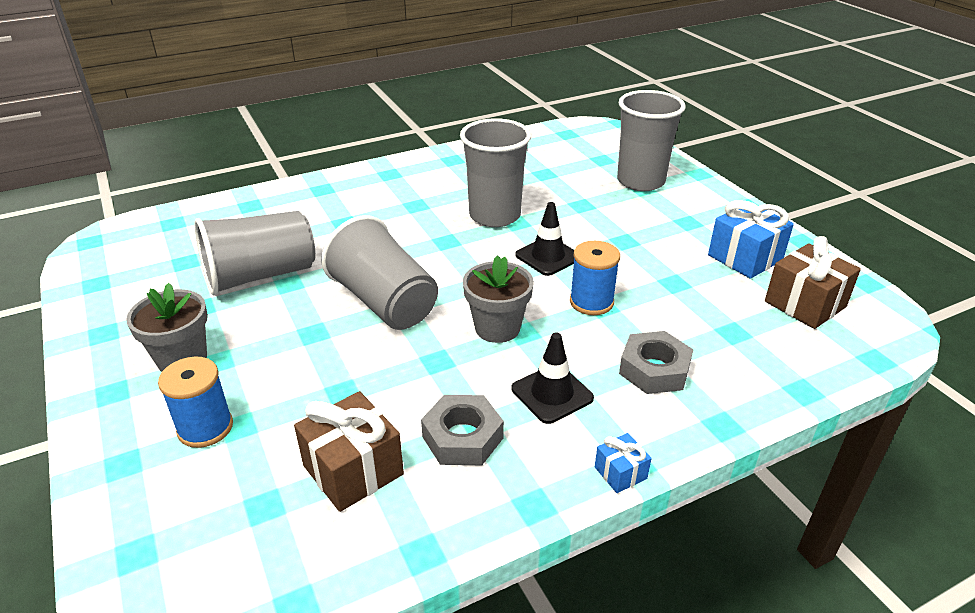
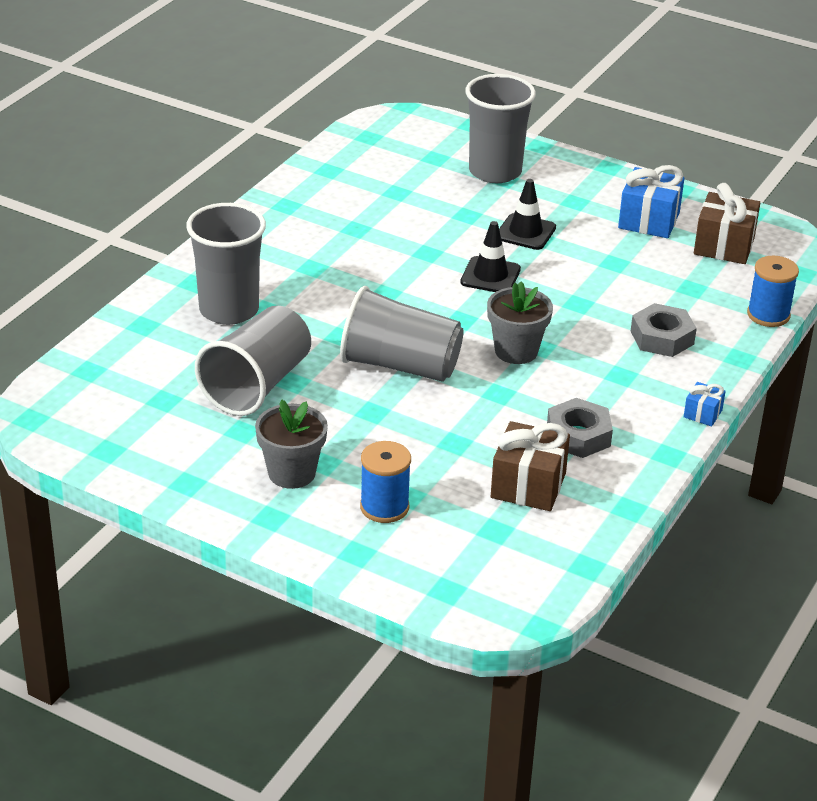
camera: 35 degrees left, 0 degrees up
(495, 216) = (400, 253): grey cup -> grey cup (229, 310)
(552, 393) = (608, 382): black traffic cone -> black traffic cone (525, 232)
(591, 302) = (566, 303): blue spool -> blue spool (768, 315)

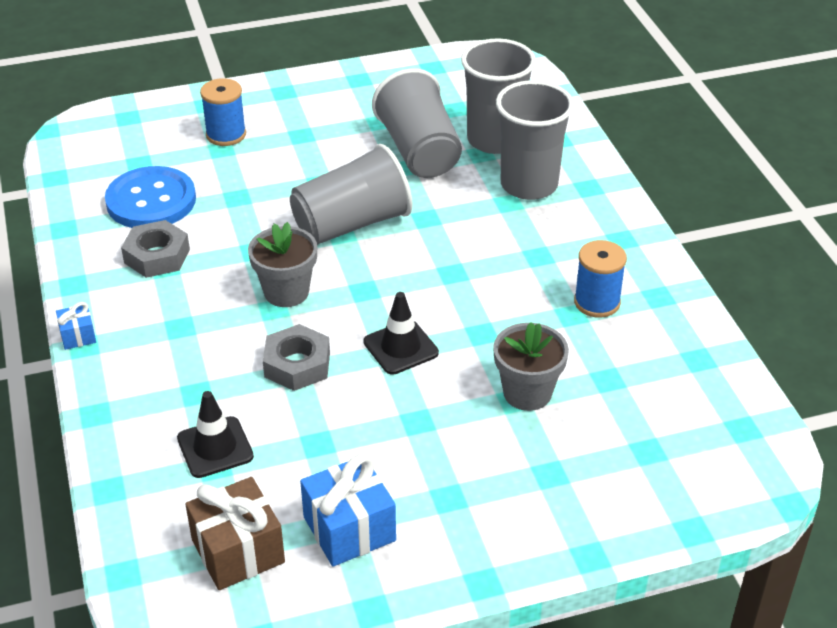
camera: 135 degrees right, 5 degrees up
(292, 473) = (310, 118): grey flower pot -> grey flower pot (527, 393)
(495, 171) = (572, 477): grey cup -> grey cup (494, 140)
(525, 232) = (438, 419): black traffic cone -> black traffic cone (215, 447)
(528, 485) = (151, 201): brown gift -> blue button
(662, 338) = (184, 387): grey nut -> grey nut (297, 364)
(768, 315) = (110, 485): blue spool -> blue spool (597, 302)

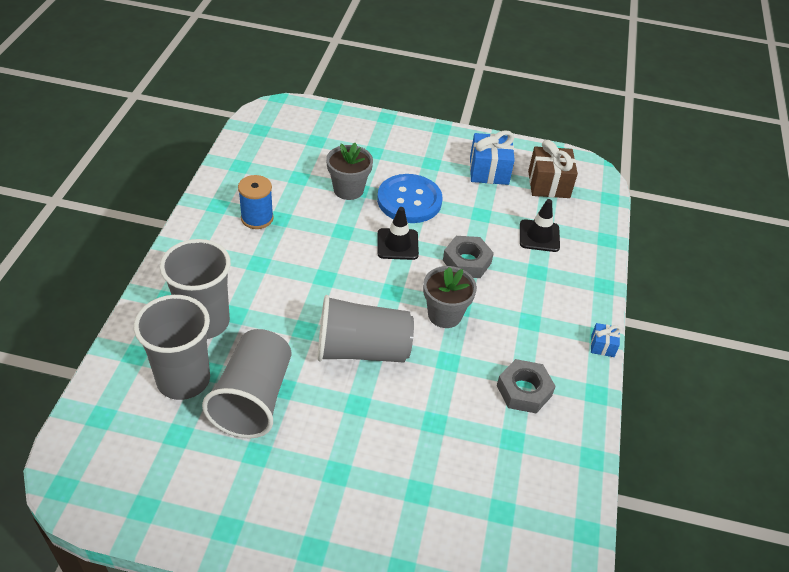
camera: 155 degrees left, 5 degrees up
(151, 201) = (508, 454): blue button -> blue button (409, 200)
(226, 135) = (404, 510): blue spool -> none

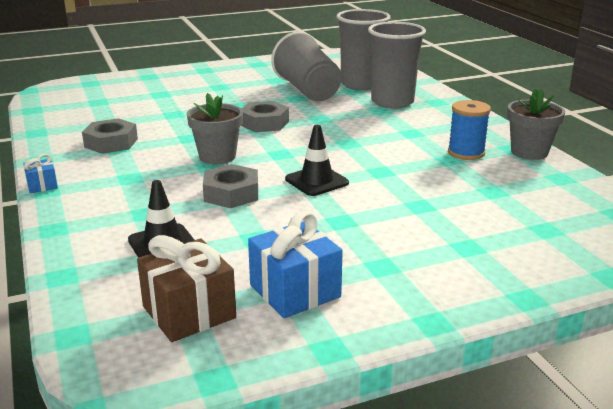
camera: 150 degrees right, 20 degrees down
(348, 189) = (429, 201): grey flower pot -> grey flower pot (529, 152)
(362, 350) = (264, 123): grey cup -> grey nut
(409, 200) = (353, 217): blue button -> none

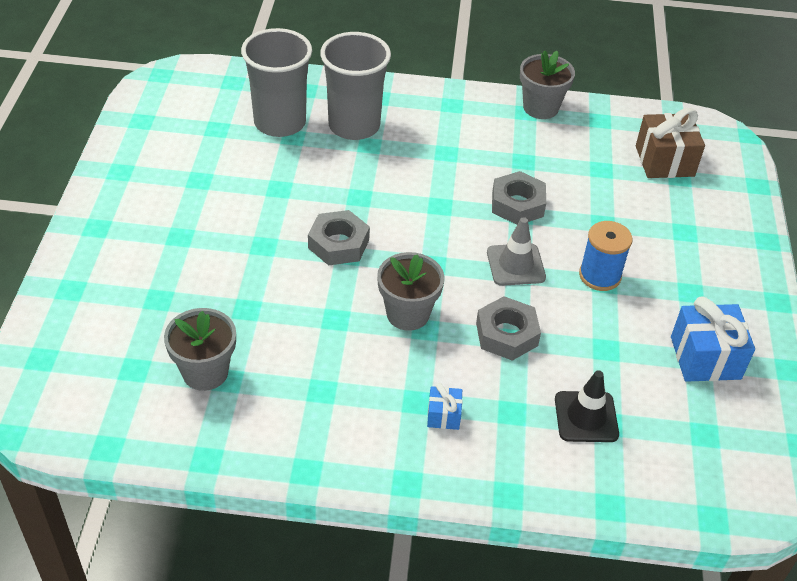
camera: 65 degrees left, 20 degrees up
(42, 185) = (389, 484): blue gift -> blue gift (443, 415)
(109, 116) = (205, 372): none -> grey flower pot
(111, 143) = (301, 392): grey nut -> grey nut (517, 204)
(189, 312) = (709, 433): brown gift -> brown gift (664, 161)
(307, 90) = (263, 170): grey cup -> none
(316, 181) = (515, 265): black traffic cone -> grey traffic cone
(466, 153) = (516, 143): blue spool -> blue spool (600, 276)

